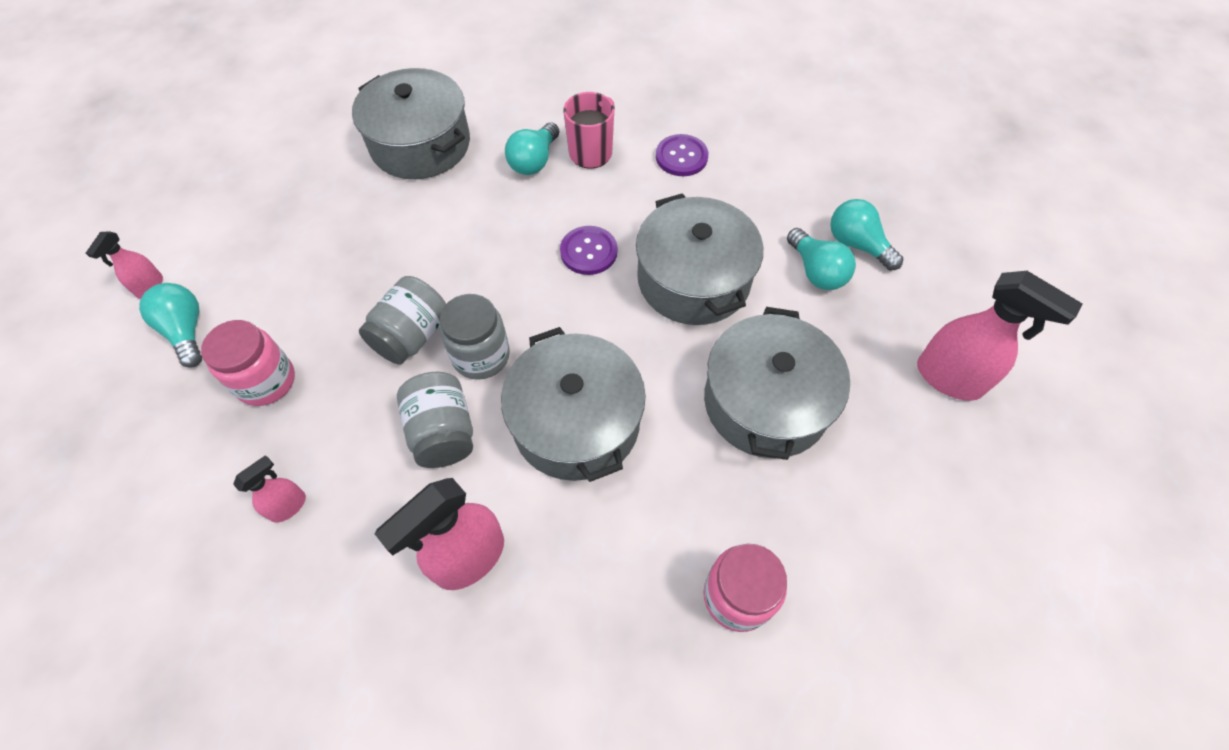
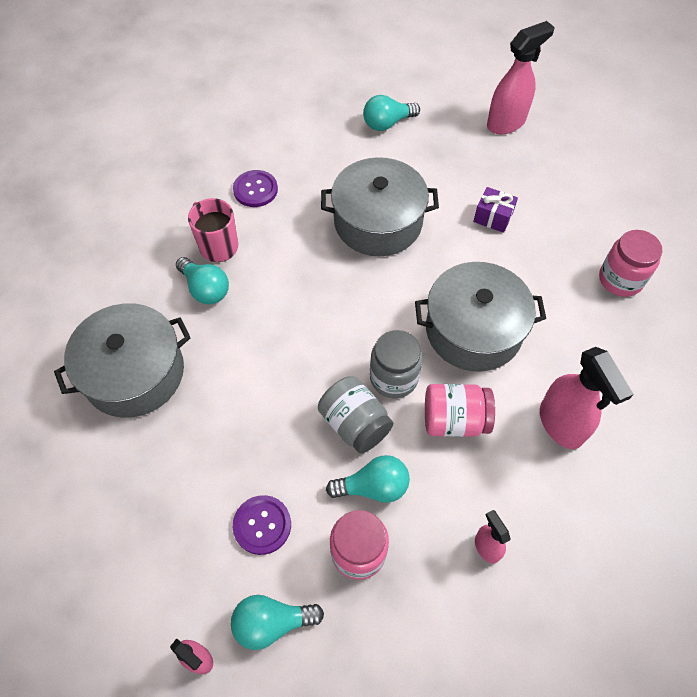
camera: 70 degrees left, 0 degrees up
(443, 432) = (454, 420): grey jar -> pink jar
(588, 252) = (323, 278): purple button -> purple button (262, 525)
(766, 402) = (493, 217): grey pot -> purple gift
(816, 271) = (400, 153): turquoise light bulb -> turquoise light bulb (373, 487)

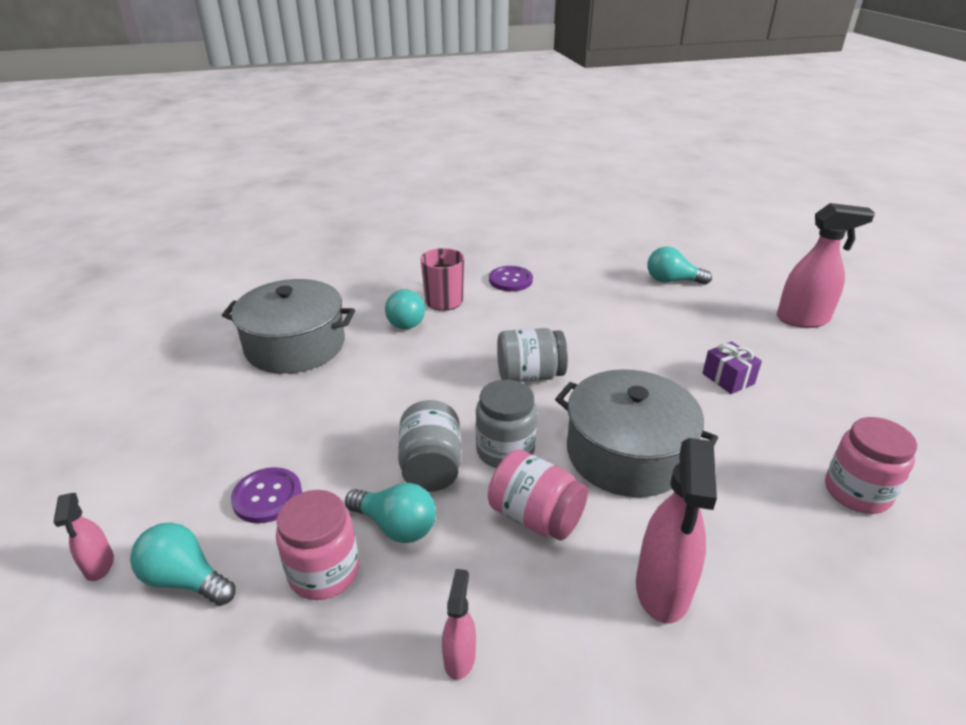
camera: 35 degrees right, 25 degrees down
(355, 294) = (529, 375): none -> grey jar
(378, 222) = (600, 337): grey pot -> none

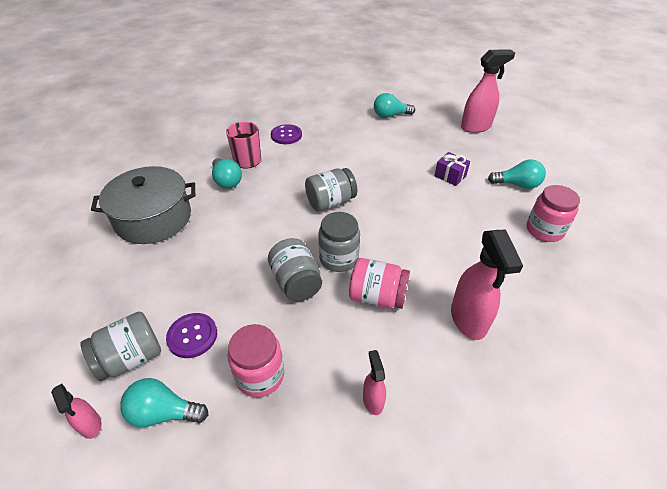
camera: 20 degrees left, 10 degrees up
(184, 501) = (131, 358): none -> grey jar
(396, 526) = (292, 329): turquoise light bulb -> turquoise light bulb (517, 185)
(627, 453) = (413, 240): grey pot -> none

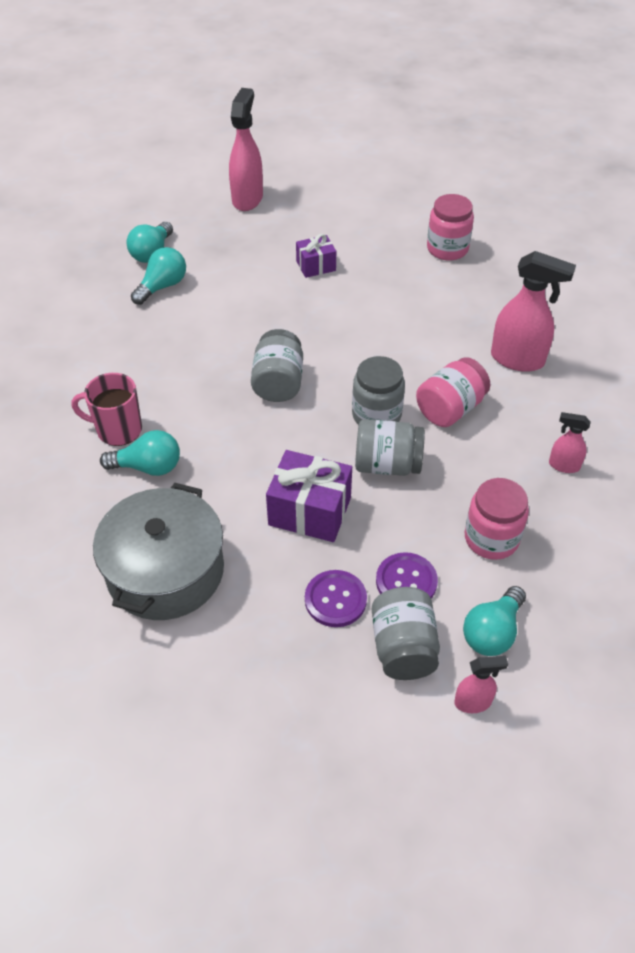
camera: 60 degrees left, 5 degrees up
(230, 260) = (310, 511): none -> purple gift
(286, 135) = (97, 368): purple button -> purple button (335, 599)
(517, 185) = (371, 227): turquoise light bulb -> turquoise light bulb (162, 286)

